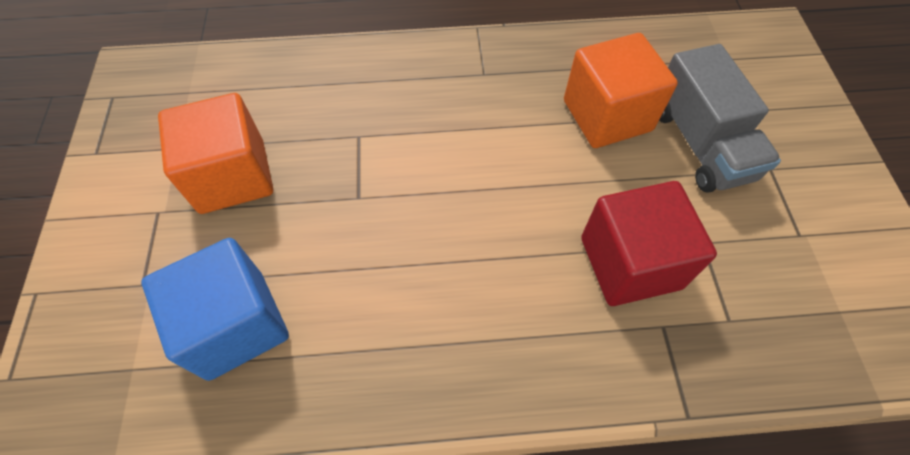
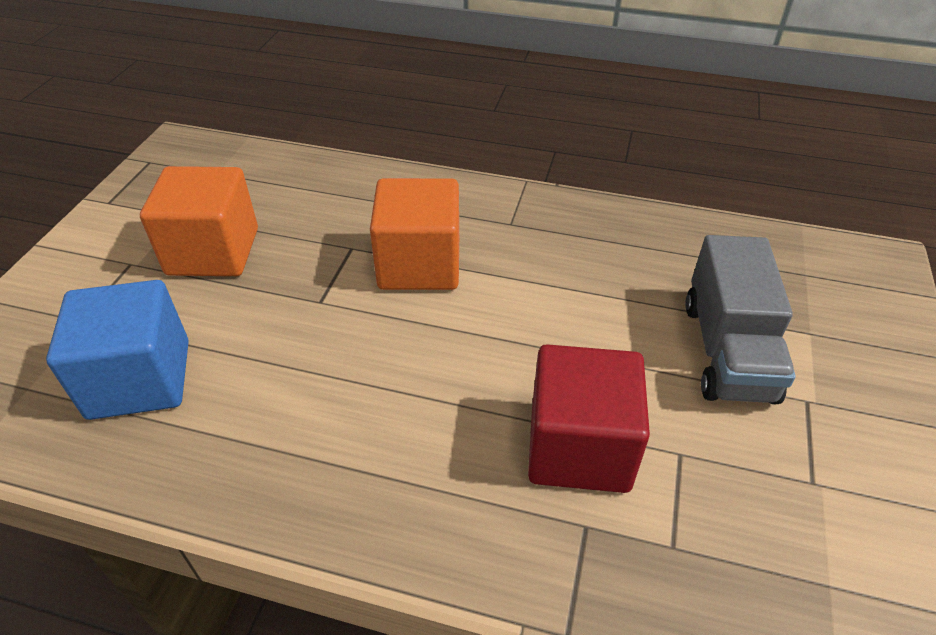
camera: 20 degrees right, 15 degrees down
(607, 115) = (628, 294): orange cube -> orange cube (419, 264)

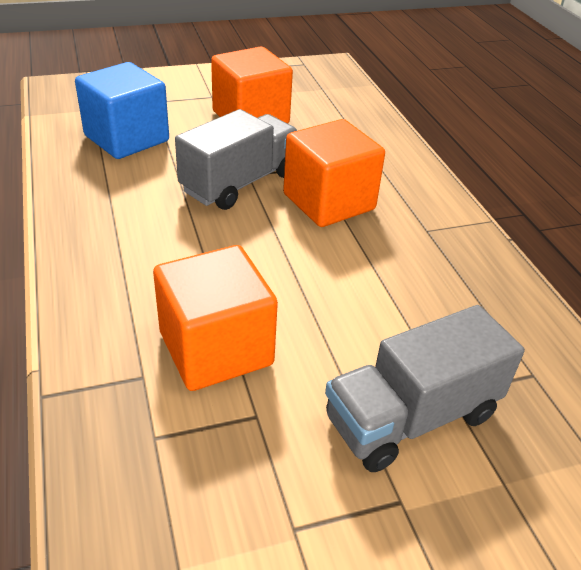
camera: 55 degrees right, 5 degrees down
(329, 315) = (239, 183): none -> grey truck
(579, 447) = (216, 348): red cube -> orange cube

